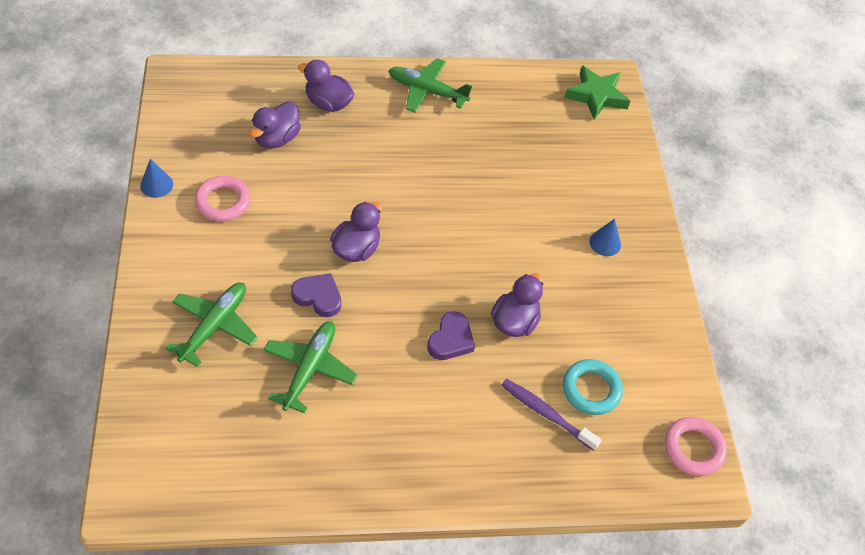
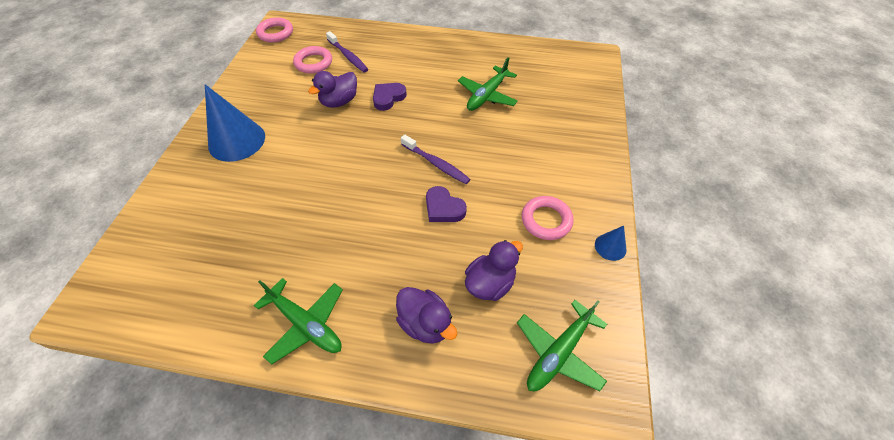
camera: 160 degrees left, 0 degrees up
(214, 326) = (551, 127): green plane -> green plane (559, 352)
(318, 297) = (473, 135): purple heart -> purple heart (443, 208)
(356, 249) = (436, 164): purple duck -> purple toothbrush
(591, 389) = (313, 63): turquoise ring -> pink ring
(596, 96) = (121, 286): green star -> none
(605, 243) = (237, 141): blue cone -> blue cone, size x2.11

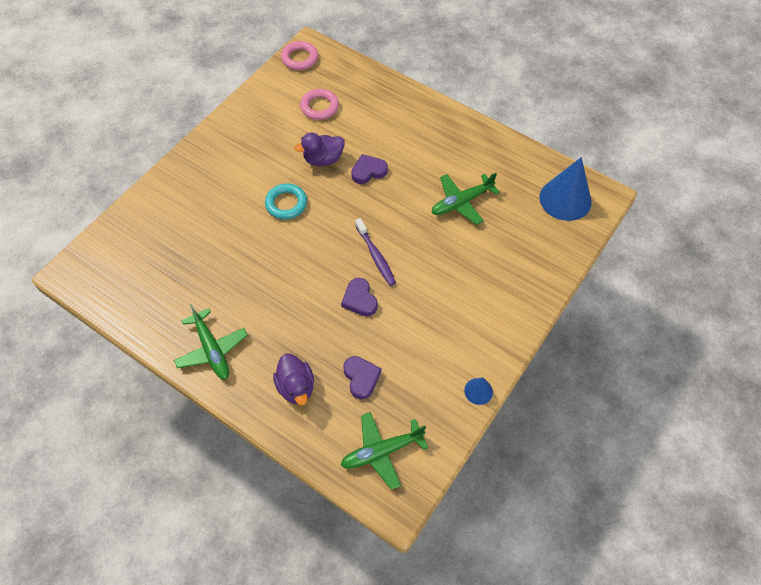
camera: 25 degrees right, 5 degrees up
(237, 141) = (222, 168): blue cone -> blue cone (565, 199)
(321, 149) = (286, 204): none -> turquoise ring
(348, 56) = (354, 110): purple toothbrush -> none
(490, 283) = (361, 378): purple duck -> purple heart
(546, 220) = (439, 346): pink ring -> none

